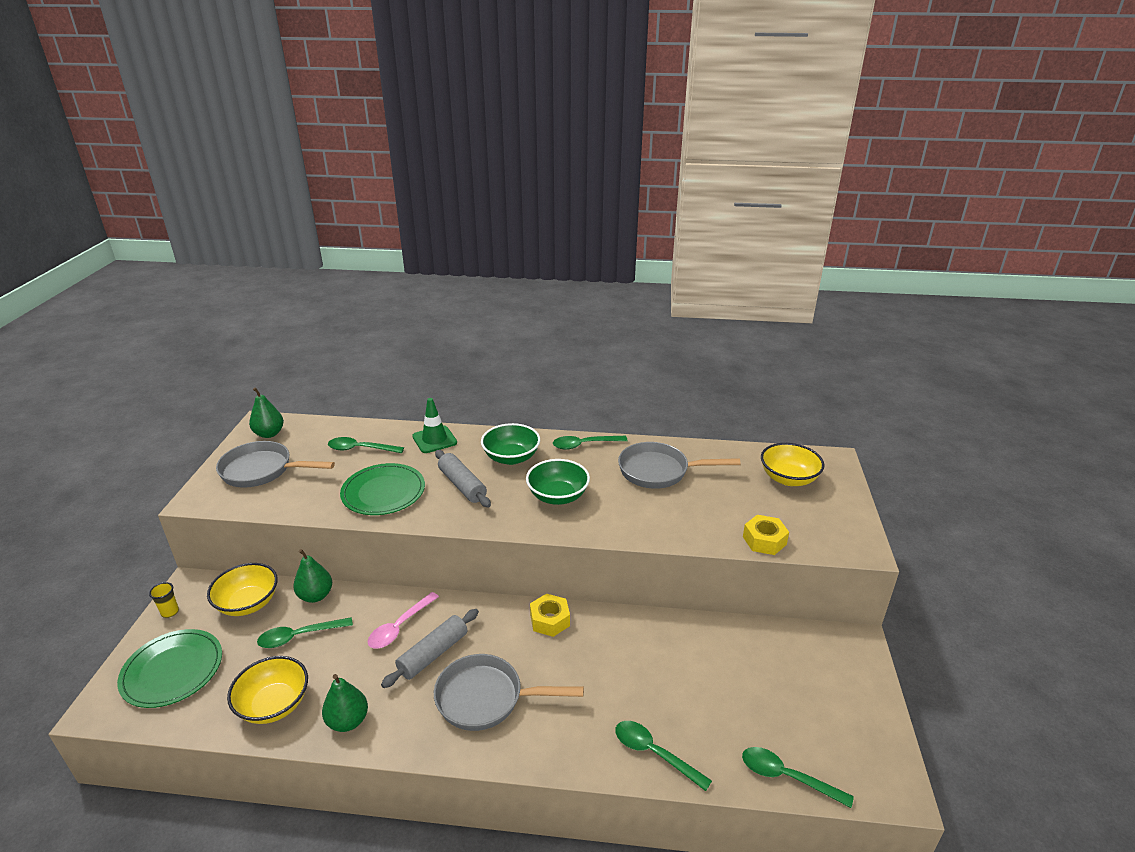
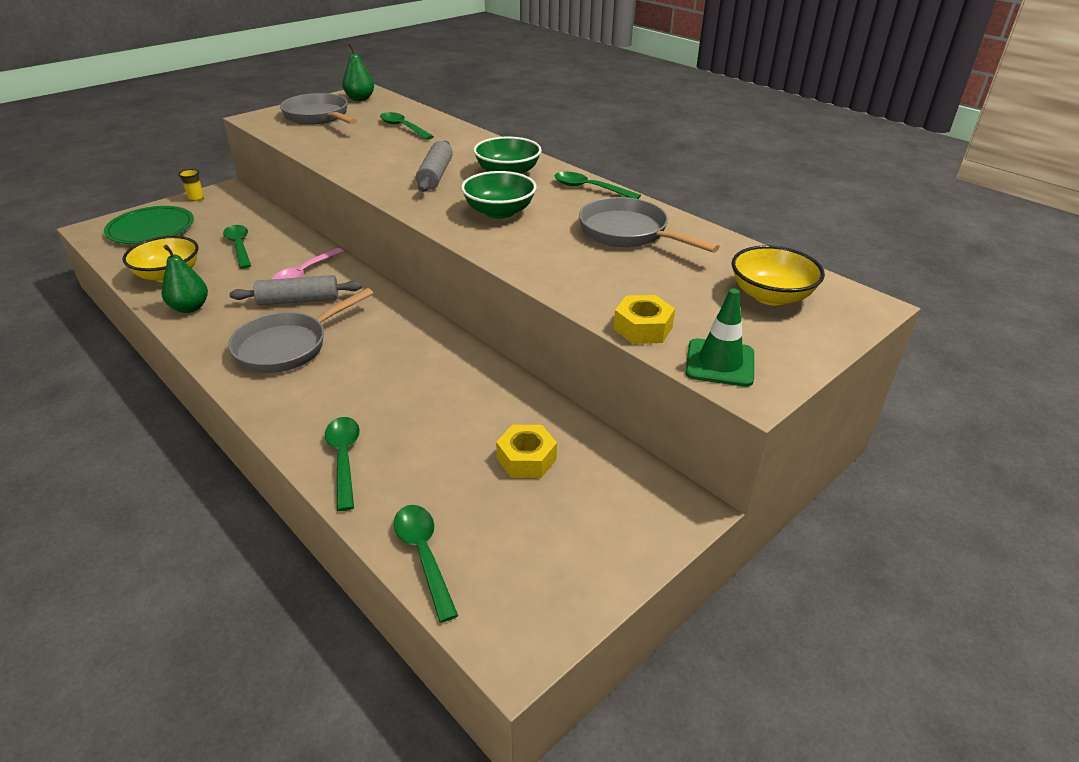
camera: 40 degrees right, 5 degrees up
(248, 603) = (241, 214): yellow bowl -> none
(299, 636) = (239, 246): green spoon -> green spoon turned 45 degrees clockwise
(315, 596) = (284, 229): green pear -> none
(383, 492) = (372, 157): green plate -> none
(399, 627) = (304, 273): pink spoon -> pink spoon turned 45 degrees counterclockwise
(434, 439) = (467, 141): green traffic cone -> green traffic cone (720, 363)
(486, 698) = (288, 346): grey pan -> grey pan turned 90 degrees counterclockwise
(550, 620) = (413, 325): yellow nut -> yellow nut (526, 459)

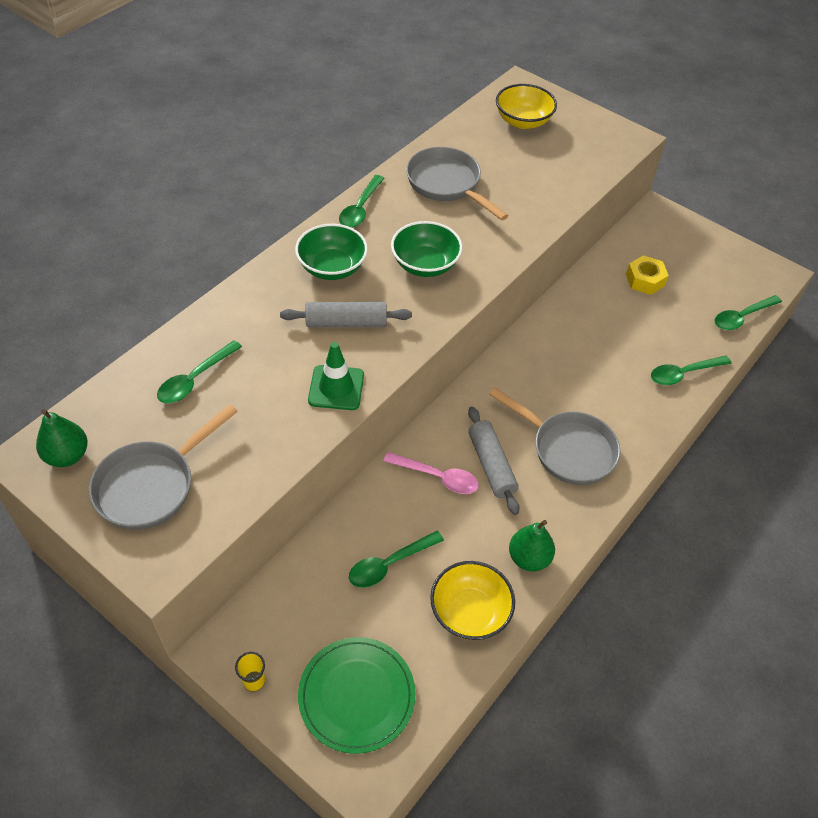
camera: 100 degrees left, 15 degrees up
(628, 233) = (447, 184): grey pan -> grey pan turned 105 degrees clockwise
(642, 328) = (585, 179): yellow nut -> none
(720, 363) = (611, 148): green traffic cone -> green traffic cone (336, 388)

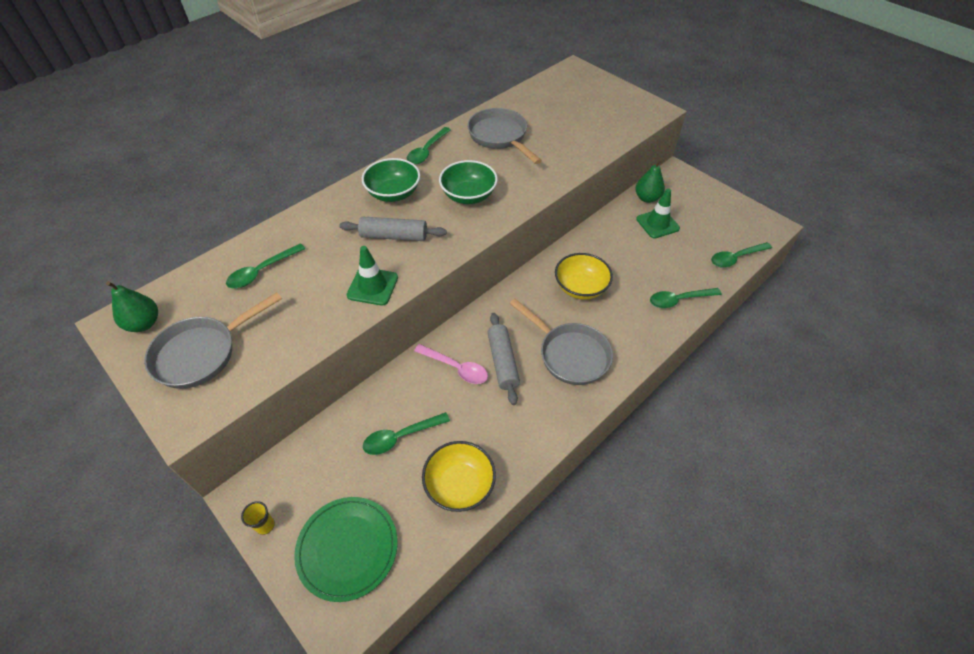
camera: 10 degrees right, 0 degrees up
(523, 121) = (571, 94): yellow bowl -> yellow bowl (580, 287)
(529, 558) = (519, 443): green pear -> green pear (647, 198)
(645, 280) = (657, 224): yellow nut -> green traffic cone

